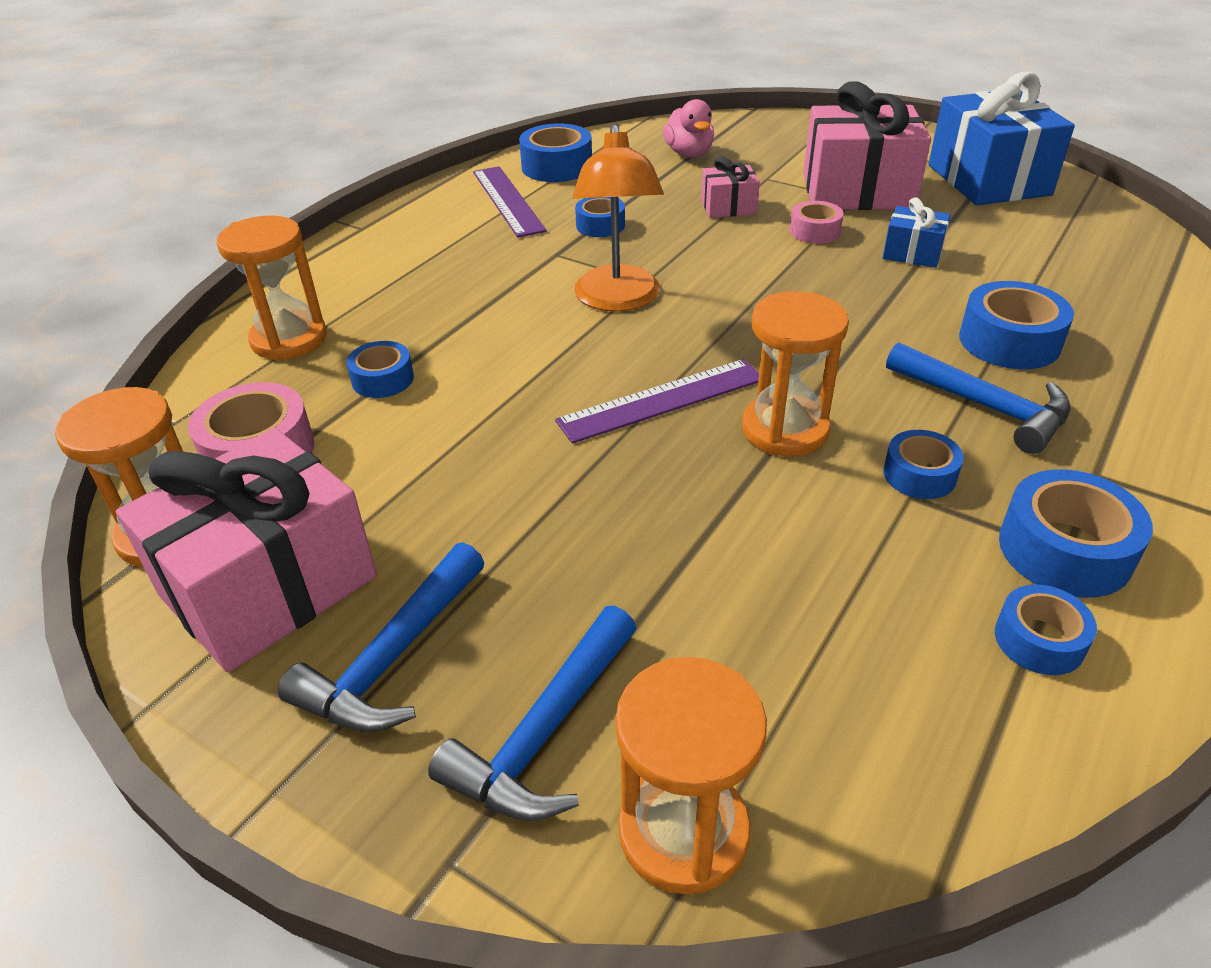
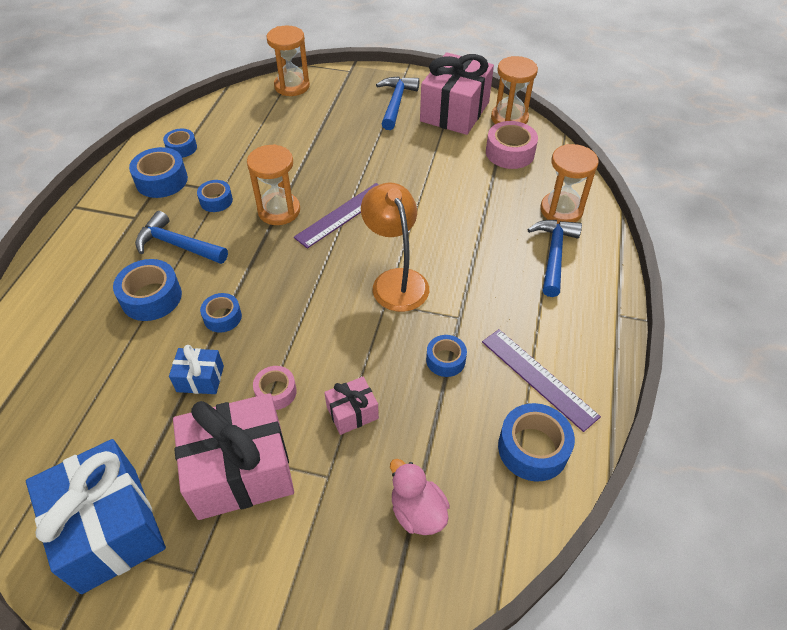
camera: 160 degrees right, 10 degrees up
(382, 379) = (489, 197): blue tape -> blue tape (222, 317)
(544, 733) = (338, 96): blue hammer -> blue hammer (553, 254)

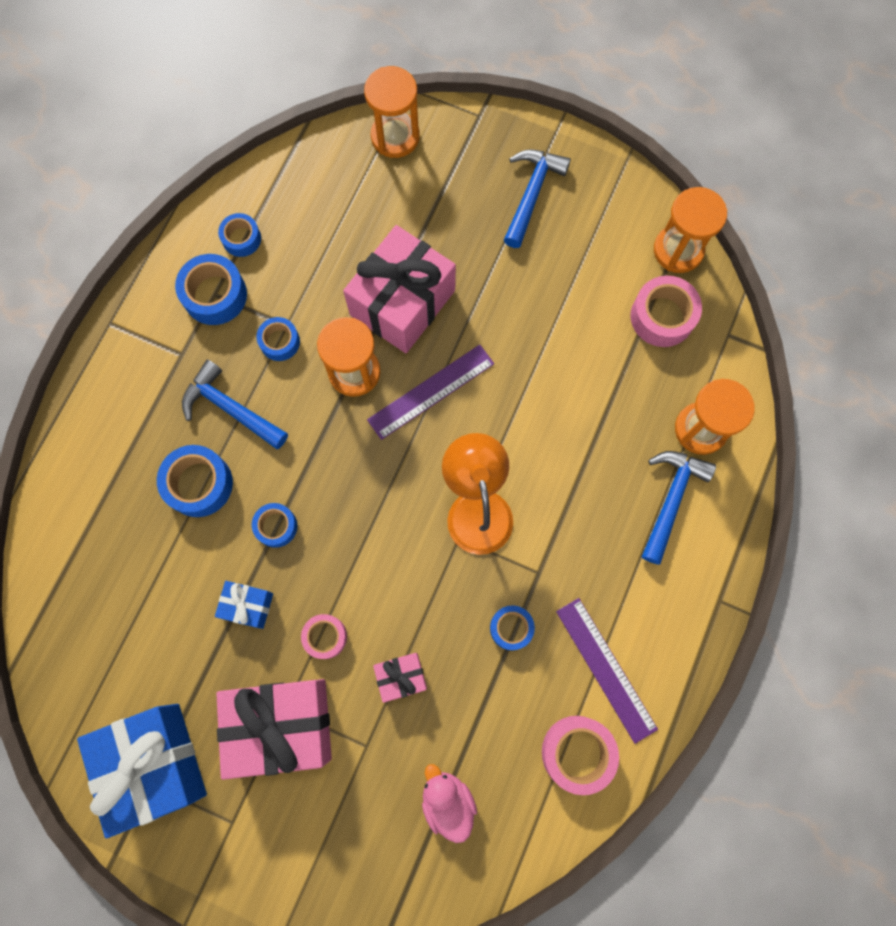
camera: 10 degrees right, 25 degrees up
(455, 112) = (607, 225): pink gift -> pink gift (402, 303)
(533, 448) = (577, 752): blue tape -> pink tape

